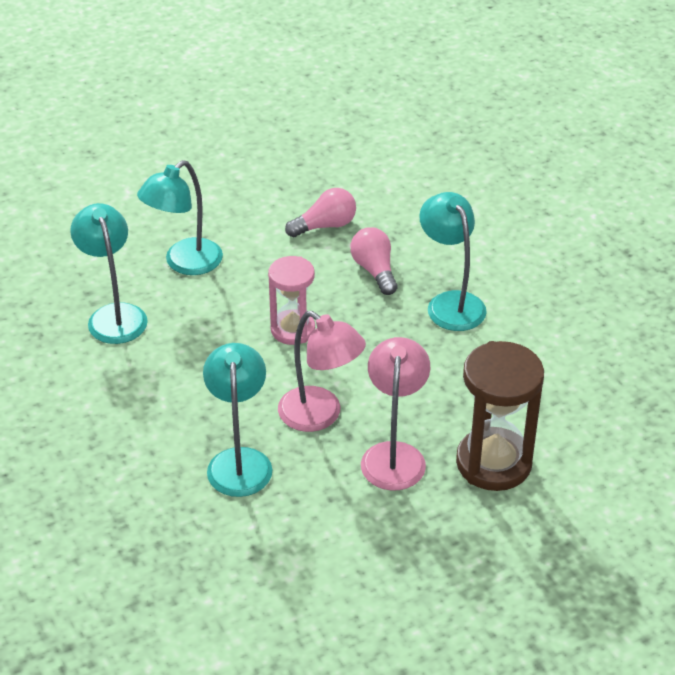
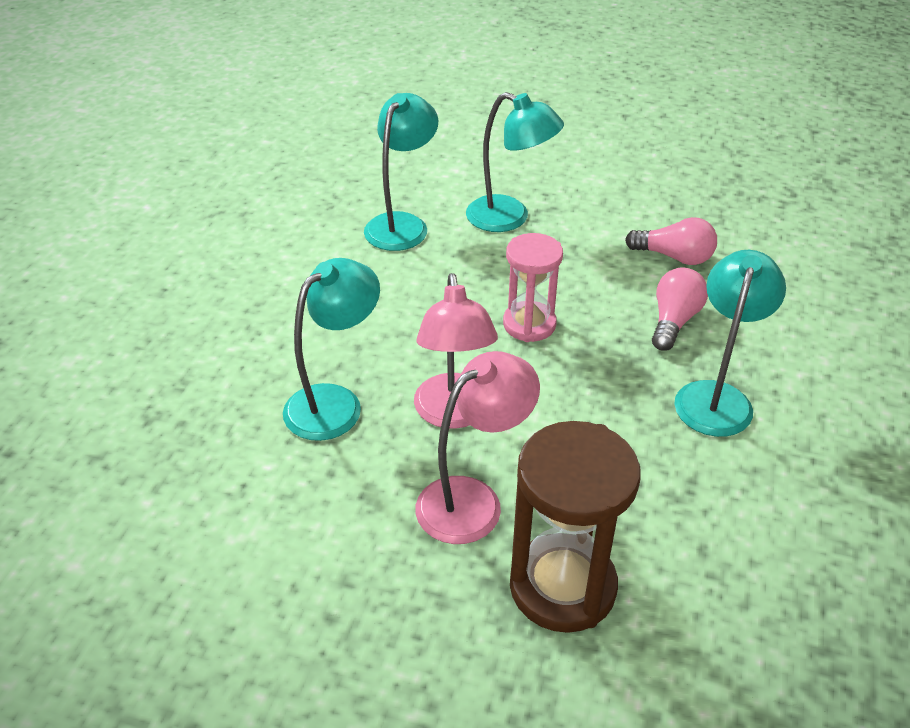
camera: 45 degrees right, 0 degrees up
(185, 263) = (509, 218): turquoise lamp -> turquoise lamp turned 150 degrees counterclockwise

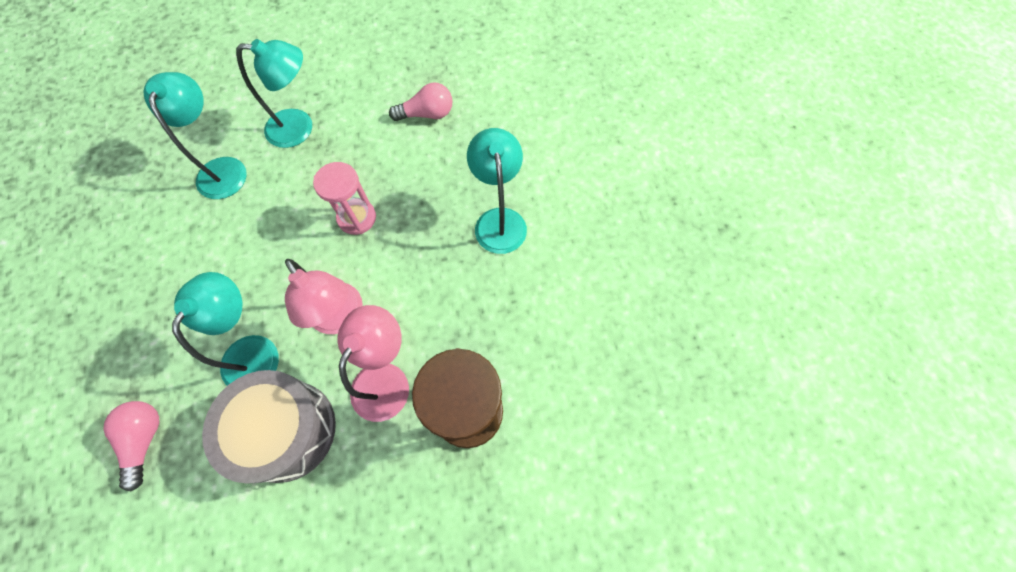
camera: 30 degrees left, 25 degrees up
(322, 497) = (286, 430): none -> grey drum
(673, 321) = (449, 170): pink light bulb -> pink light bulb (145, 440)

